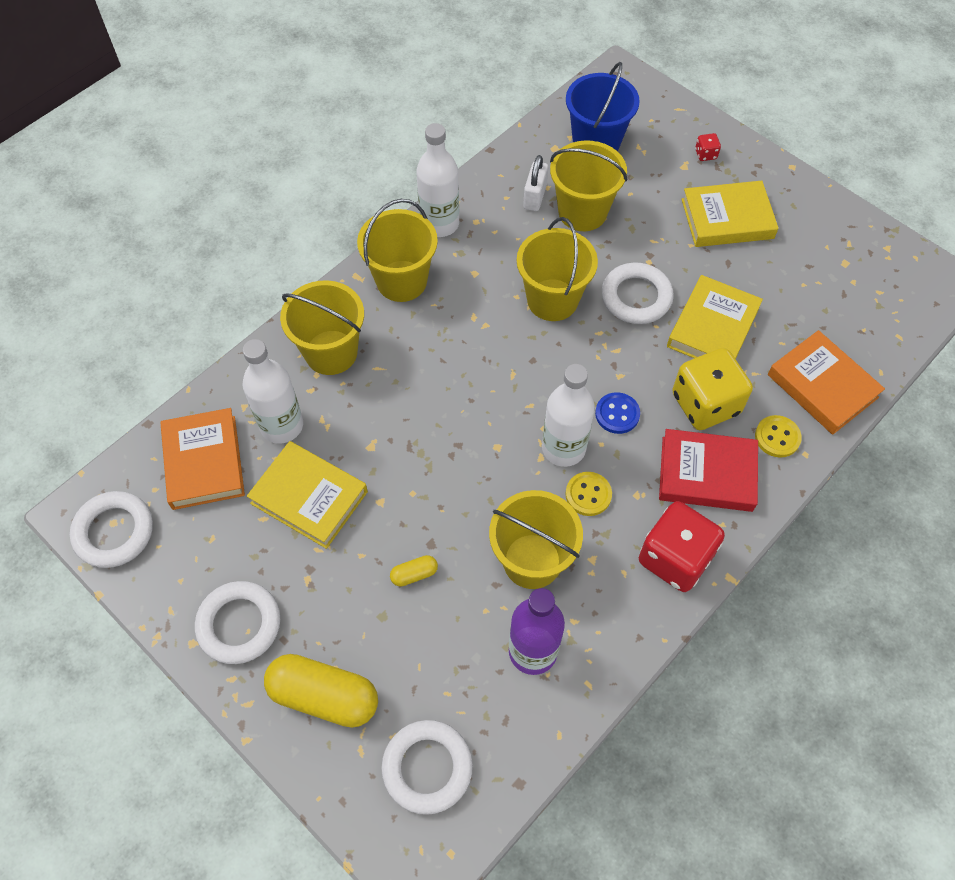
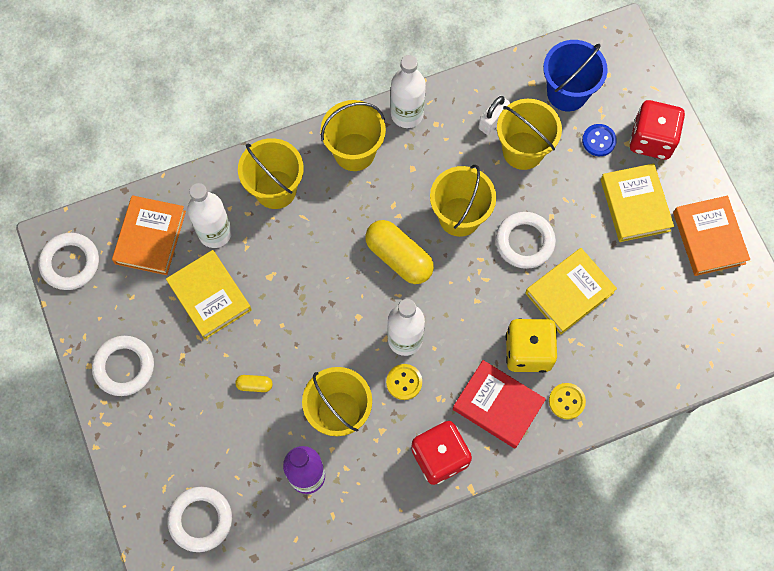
camera: 25 degrees right, 10 degrees up
(324, 696) = (157, 441): yellow capsule -> yellow capsule (399, 257)
(617, 414) = (458, 330): blue button -> blue button (598, 141)
(705, 154) = (651, 139): red dice -> red dice, size x2.48
(727, 219) = (635, 205): yellow book -> yellow book turned 60 degrees clockwise
(822, 386) = (625, 377): orange book -> orange book (709, 238)

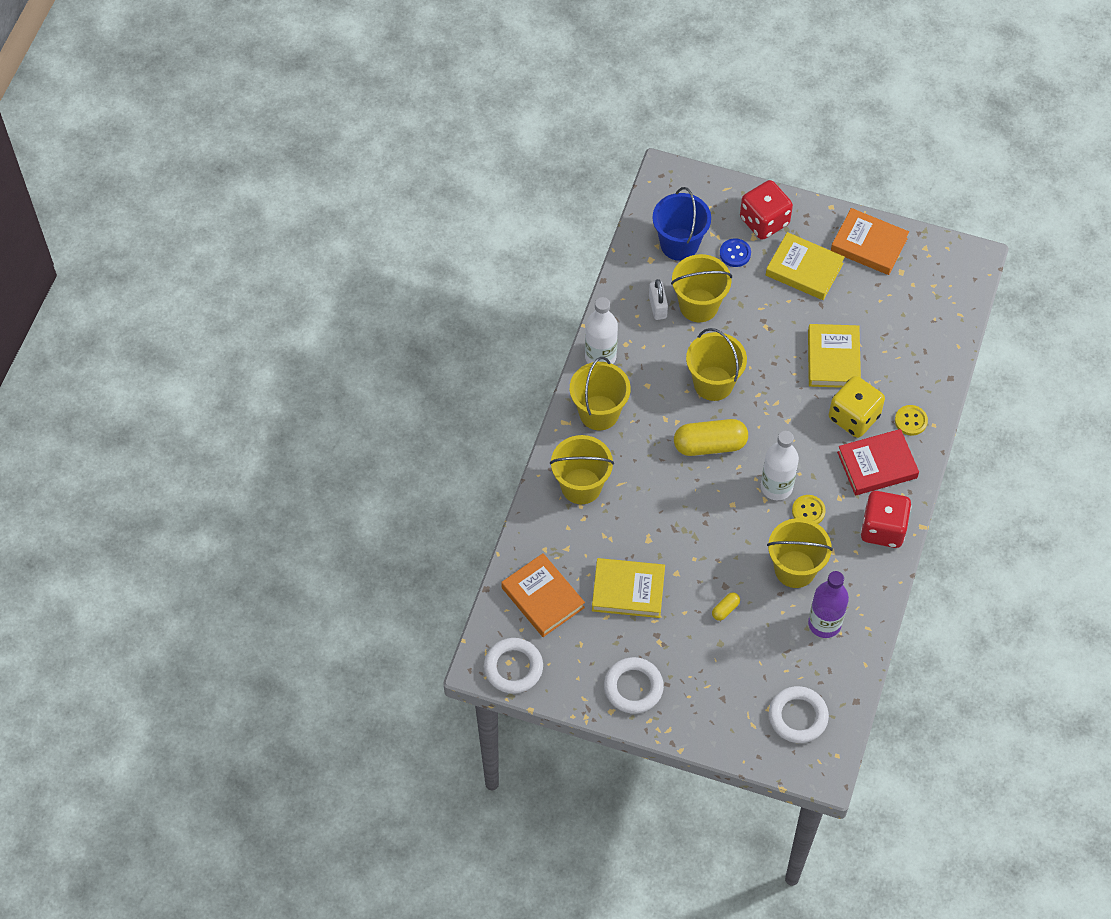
camera: 50 degrees left, 10 degrees down
(215, 233) = (579, 551): white bottle -> none
(524, 242) = (770, 357): white ring -> none

